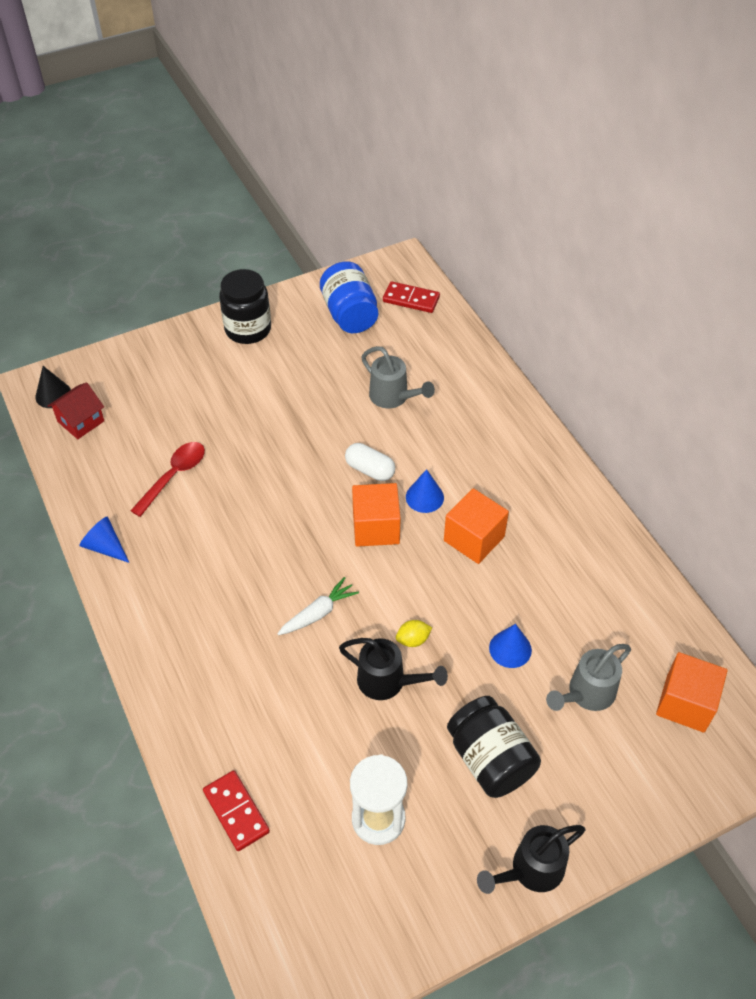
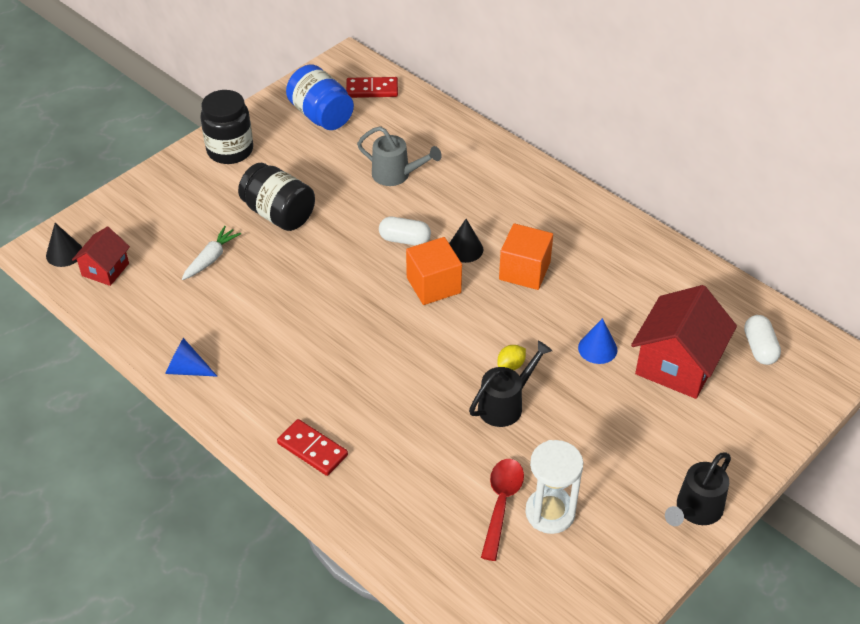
camera: 20 degrees left, 5 degrees down
(174, 476) = (223, 292): red spoon -> red spoon (501, 504)
(236, 811) = (423, 546): red domino -> red domino (312, 449)
(318, 613) = (416, 368): white carrot -> white carrot (211, 258)
(388, 682) = (505, 404): black watering can -> black watering can turned 45 degrees counterclockwise
(424, 497) = (465, 249): blue cone -> black cone
(490, 759) = (622, 438): black jar -> black jar (279, 214)
(586, 694) = (677, 364): grey watering can -> red house
(685, 703) = (759, 348): orange cube -> white capsule

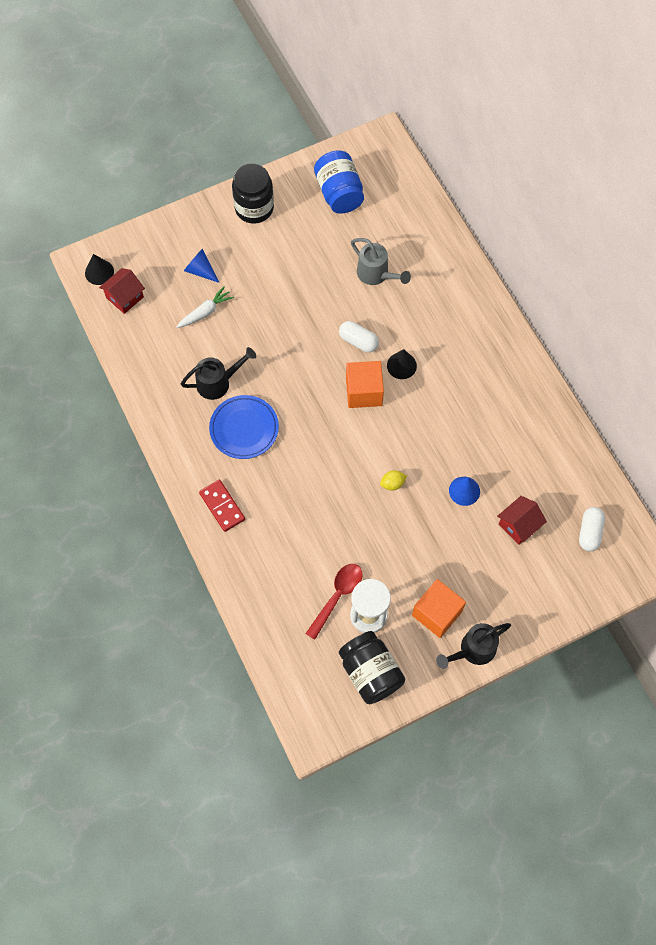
camera: 20 degrees right, 20 degrees up
(187, 369) = (156, 408): blue cone -> blue cone (200, 270)
(279, 214) = (270, 285): black jar -> black jar (370, 672)
(306, 360) = (244, 429): none -> blue plate
(372, 90) = (390, 178): red domino -> none
(505, 404) = (374, 516): black watering can -> black watering can (218, 382)
(524, 271) = (439, 401): orange cube -> orange cube (437, 613)
(677, 364) = (518, 525): red house -> red house, size x0.56

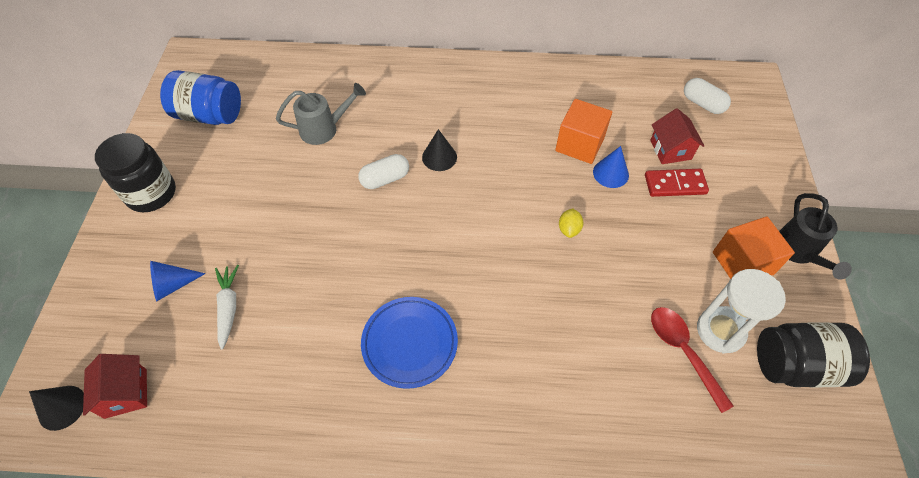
camera: 60 degrees left, 10 degrees down
(218, 382) = (329, 341): black watering can -> none
(222, 506) = (498, 425): red domino -> red domino (675, 184)
(364, 392) = (446, 202): orange cube -> orange cube (579, 144)

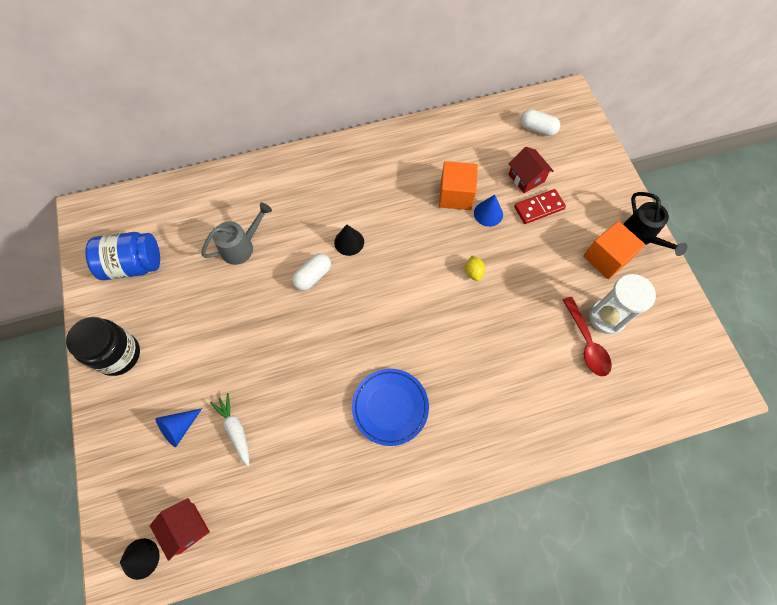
camera: 20 degrees left, 10 degrees up
(683, 352) = (586, 343): red spoon -> red spoon turned 150 degrees counterclockwise
(796, 365) = (664, 325): black jar -> none

